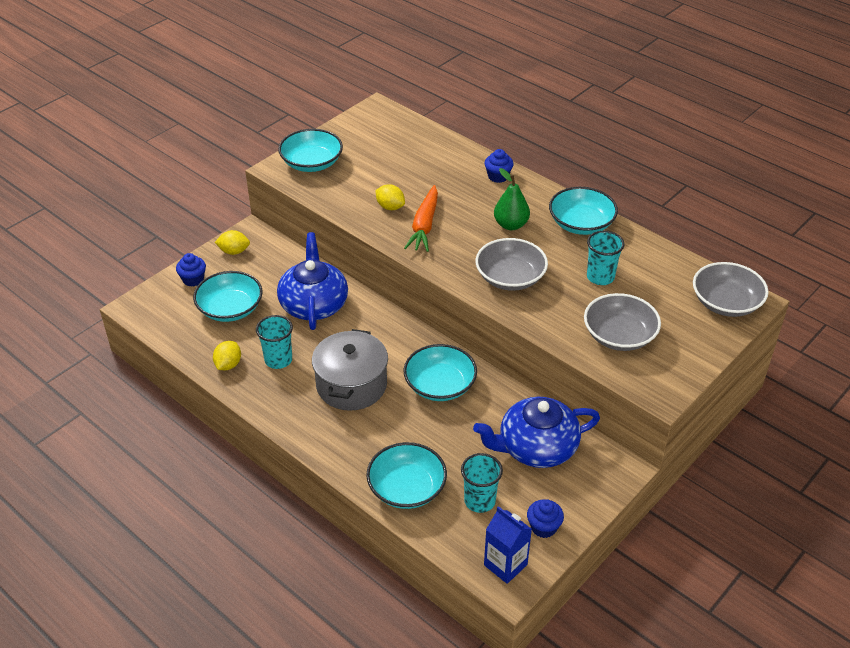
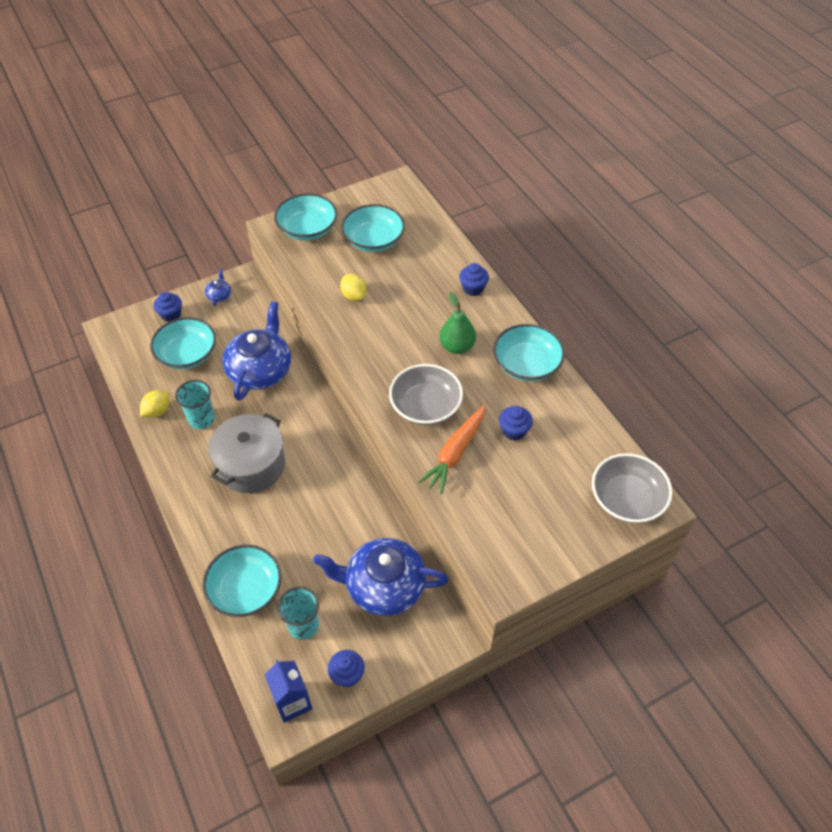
camera: 20 degrees right, 10 degrees up
(234, 251) = (219, 295): yellow lemon -> blue teapot
(424, 225) = (374, 325): orange carrot -> orange carrot (455, 453)
(440, 385) = (329, 490): turquoise bowl -> turquoise bowl (373, 240)
(600, 277) = (514, 431): turquoise cup -> blue cupcake
(619, 335) = (497, 504): grey bowl -> none

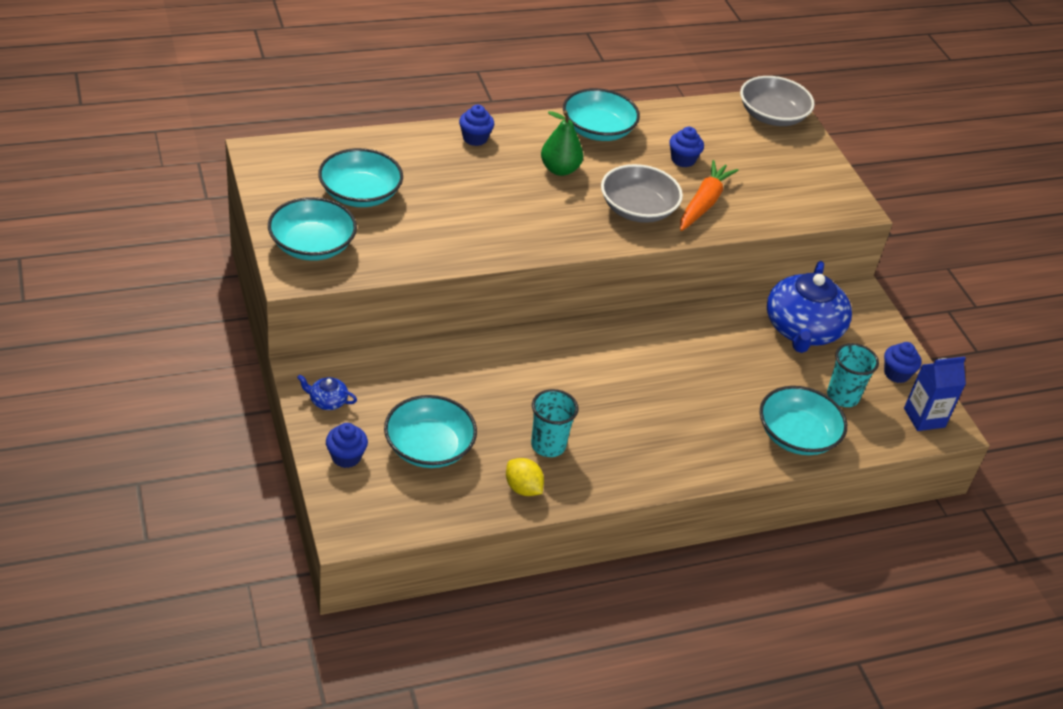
camera: 85 degrees left, 10 degrees down
(251, 465) = (630, 408): grey pot -> none
(260, 370) = (482, 379): blue teapot -> none
(354, 296) = (453, 228): yellow lemon -> none
(455, 453) = (704, 203): orange carrot -> orange carrot turned 105 degrees counterclockwise

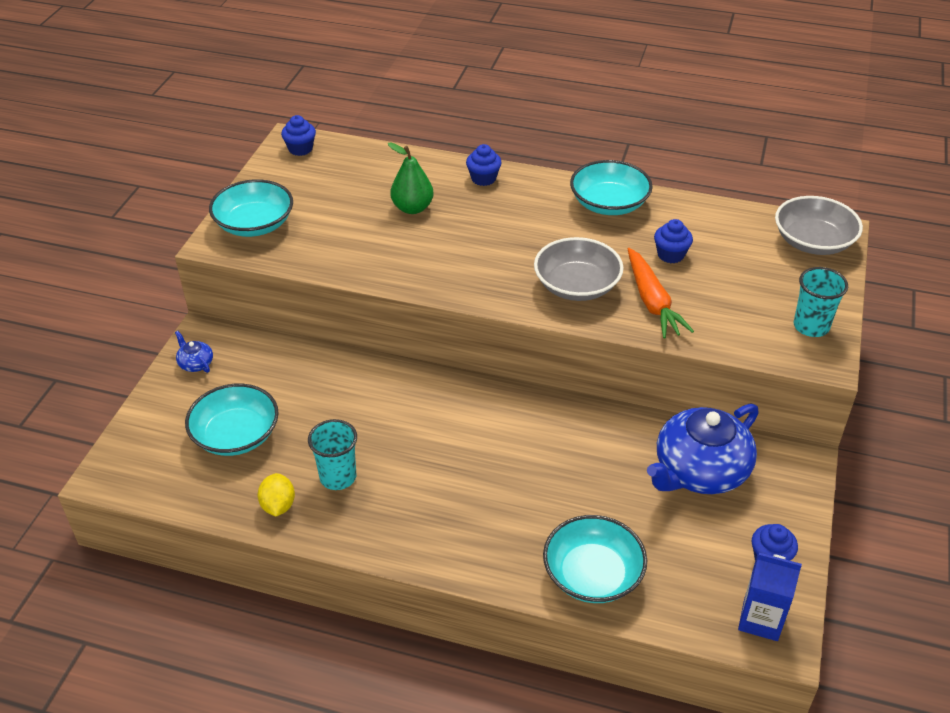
camera: 40 degrees right, 0 degrees up
(346, 457) = (164, 415): blue cupcake -> blue cupcake (300, 149)
(360, 194) = (336, 195): turquoise bowl -> none
(559, 169) = (535, 227): green pear -> green pear (412, 208)
(704, 203) = (652, 301): orange carrot -> orange carrot turned 105 degrees clockwise
(842, 396) = (682, 556): turquoise cup -> turquoise cup (811, 326)

